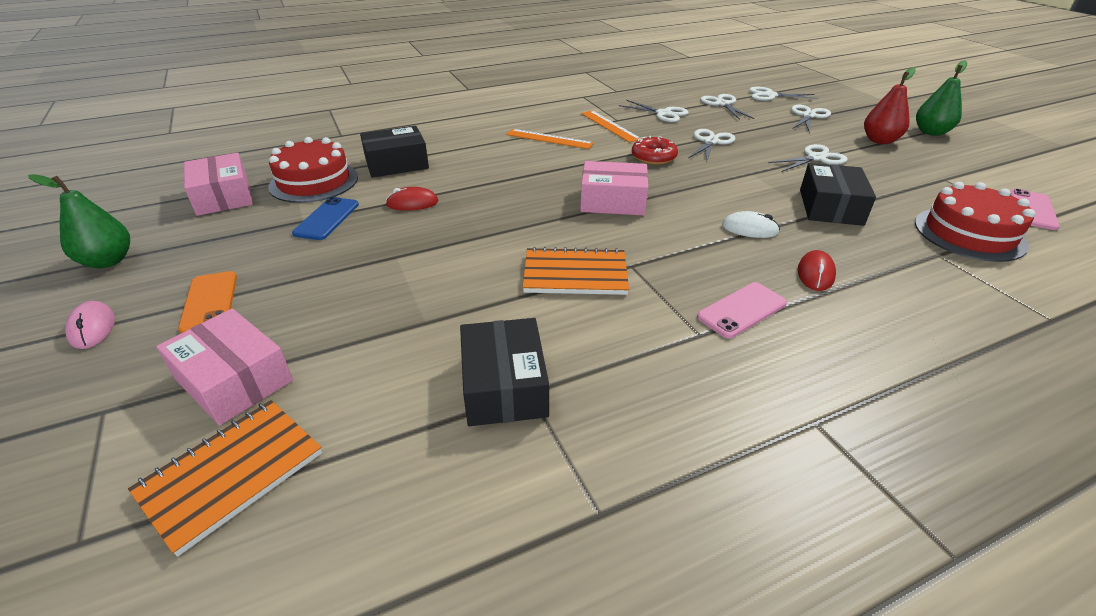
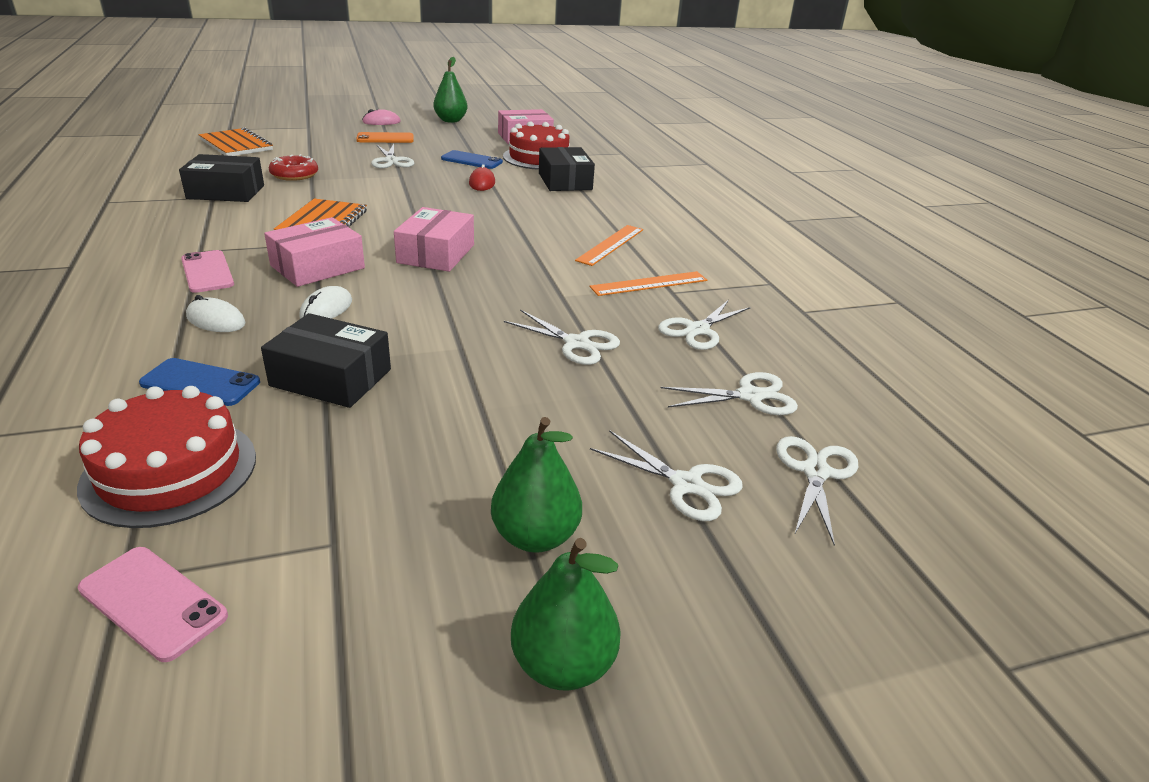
camera: 95 degrees right, 5 degrees down
(234, 380) = (305, 144): pink box -> pink box (317, 267)
(653, 157) = (538, 293): red donut -> red donut (294, 175)
(815, 273) = (216, 320): red mouse -> white mouse
(816, 158) = (485, 421): white scissors -> white scissors (391, 161)
(879, 141) = (535, 536): red pear -> green pear
(892, 252) = (201, 383): none -> blue phone

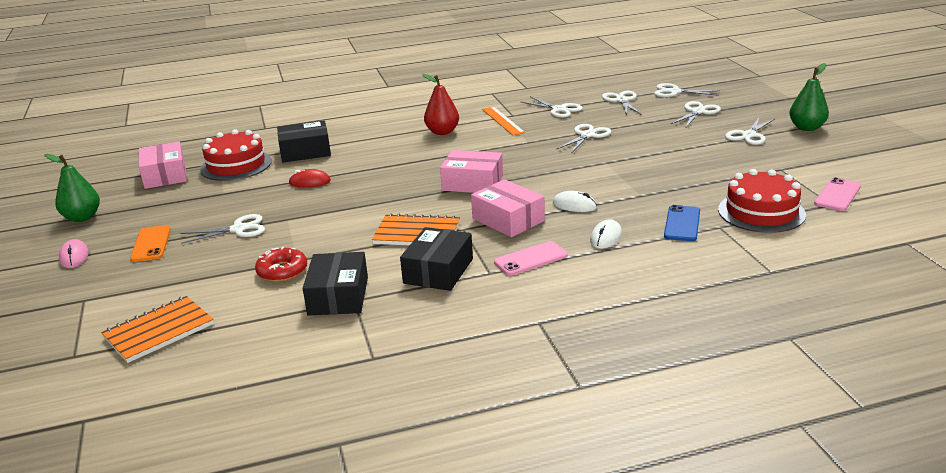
camera: 85 degrees left, 5 degrees down
(331, 377) = (656, 190): black box -> black box (438, 271)
(472, 160) = (241, 192): blue phone -> none
(535, 536) = (749, 135): green pear -> white scissors
(610, 245) = (442, 132): orange ruler -> red pear

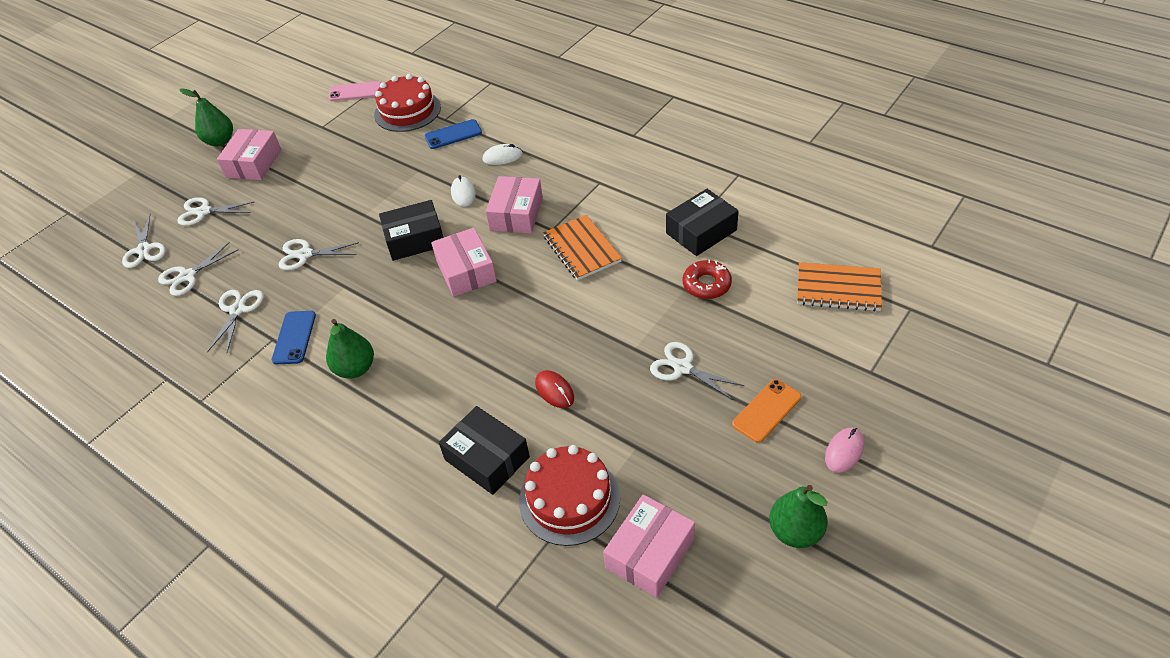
camera: 125 degrees left, 20 degrees up
(438, 271) = (622, 205): black box -> black box (415, 239)
(442, 132) = (355, 368): red pear -> green pear
(502, 121) = (294, 337): orange ruler -> blue phone
(531, 259) = (564, 174): pink phone -> none
(749, 135) = (254, 163): white scissors -> pink box

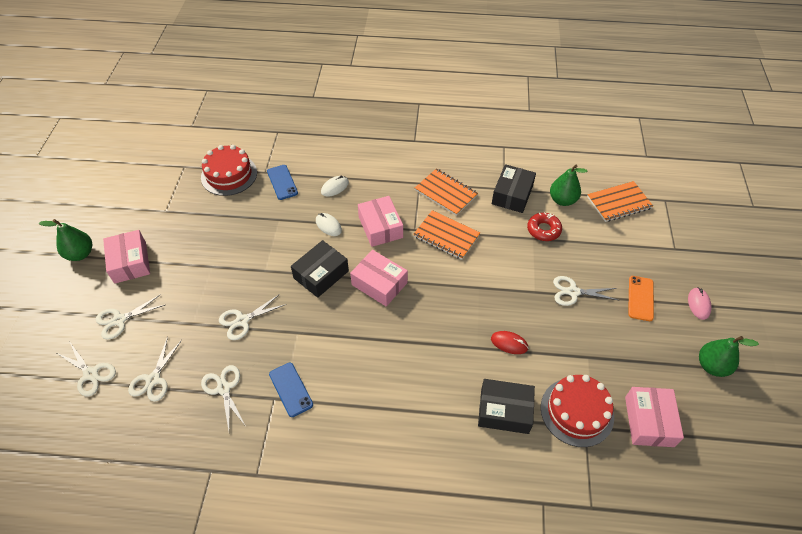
camera: 35 degrees left, 5 degrees up
(355, 92) = (170, 172): pink phone -> none
(355, 368) = (359, 391): green pear -> green pear (562, 200)
(453, 135) = (282, 182): blue phone -> blue phone turned 60 degrees counterclockwise
(621, 203) = (446, 193): none -> orange notebook

